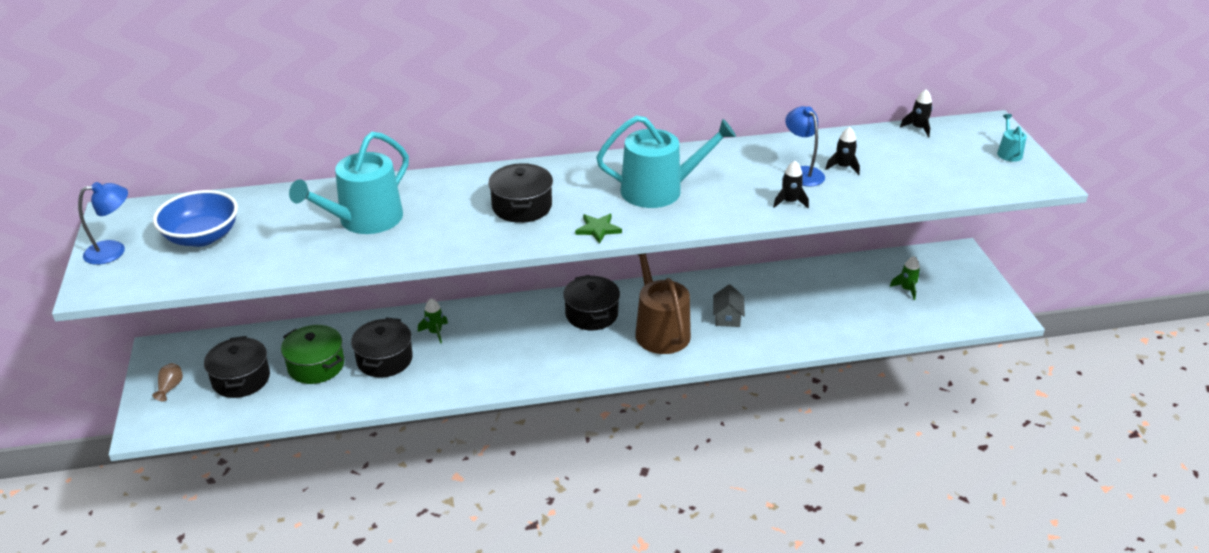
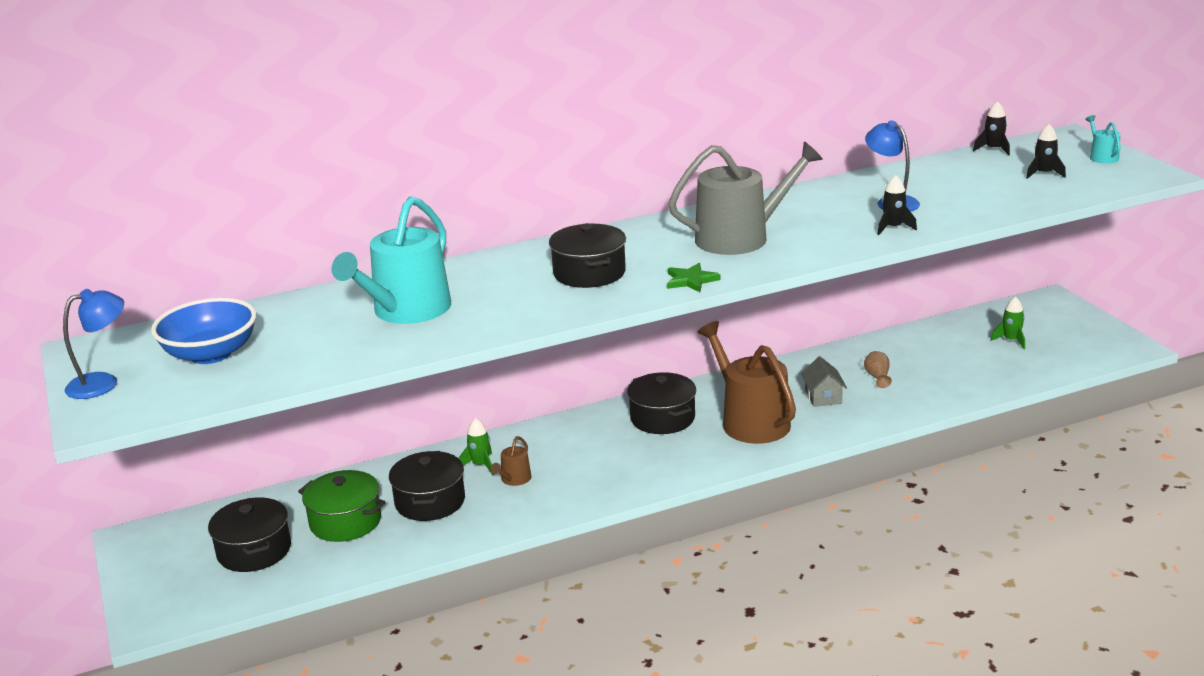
camera: 10 degrees left, 10 degrees down
(170, 387) = (164, 575): brown vase -> brown vase (877, 377)
(455, 351) = (514, 479): none -> brown watering can
(659, 190) = (740, 238): turquoise watering can -> grey watering can
(843, 167) = (933, 191): black rocket -> black rocket (1043, 174)

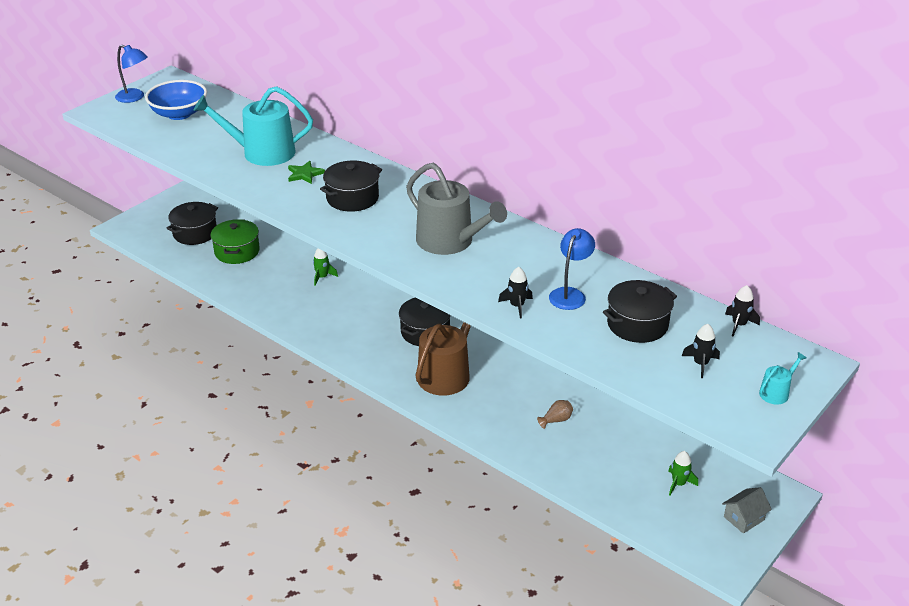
camera: 60 degrees right, 10 degrees up
(430, 502) = (272, 273): black pot -> black pot (637, 324)
(514, 479) = (314, 295): brown watering can -> none
(691, 280) = (364, 240): green star -> green star (304, 174)
(823, 397) = (506, 399): grey house -> grey house (744, 518)

